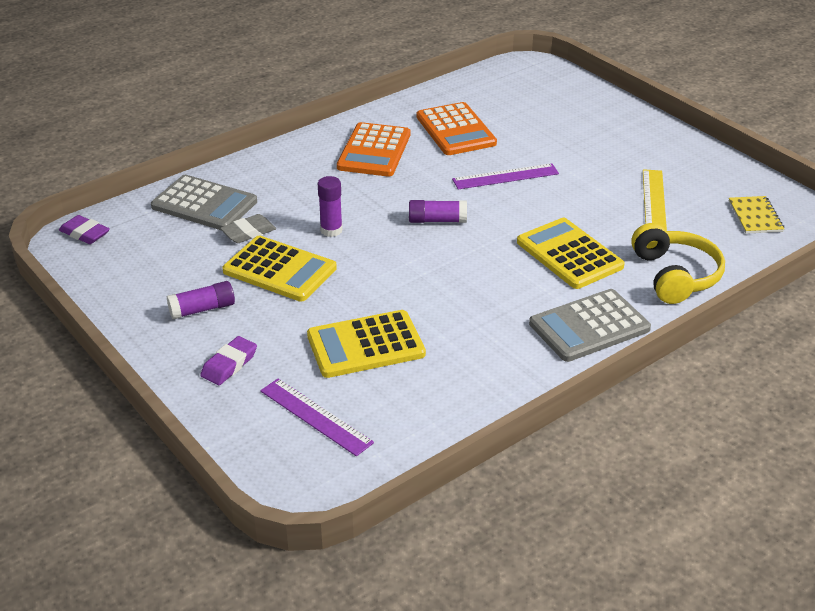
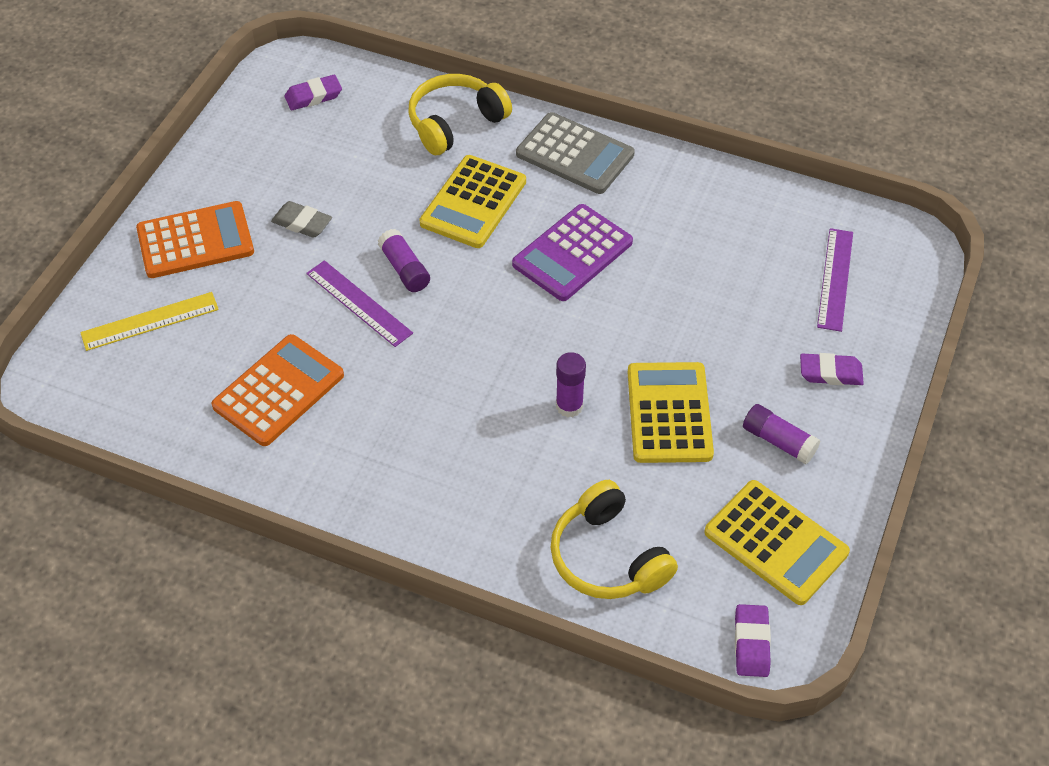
camera: 120 degrees left, 15 degrees up
(204, 204) = (608, 557): grey calculator -> yellow headphones
(248, 232) = (628, 479): grey eraser -> grey eraser (302, 223)
(365, 345) = (722, 289): yellow calculator -> yellow calculator (775, 543)
(374, 151) = (378, 449): orange calculator -> orange calculator (195, 241)
(437, 220) = (486, 325): purple glue stick -> purple glue stick (404, 269)
(473, 283) = (572, 253): none -> purple calculator
(654, 200) = (329, 172): yellow ruler -> yellow ruler (150, 321)
(755, 216) = (313, 96): yellow notebook -> purple eraser

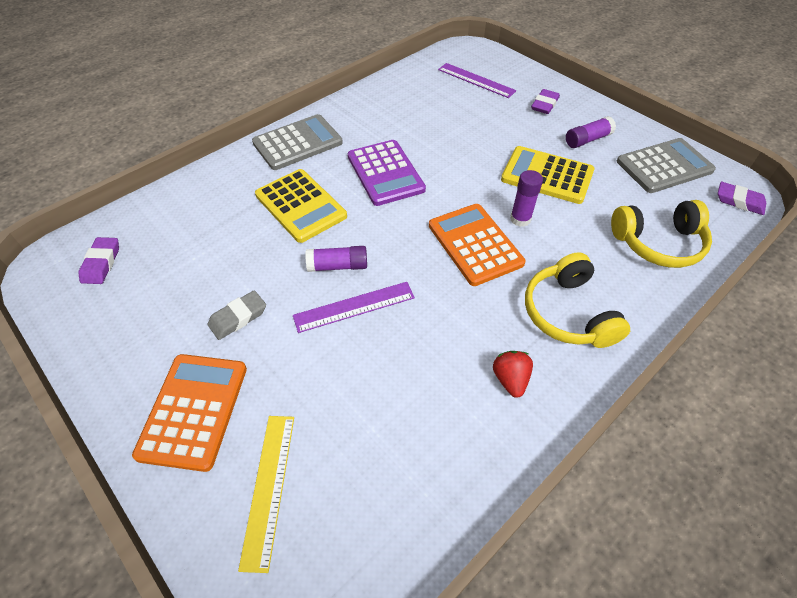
camera: 65 degrees left, 0 degrees up
(279, 391) = (419, 397): orange calculator -> orange calculator (475, 244)
(332, 457) = (510, 379): none -> red strawberry
(455, 123) = (214, 190): yellow headphones -> yellow headphones (568, 313)
(775, 543) = (664, 166): yellow calculator -> grey calculator

